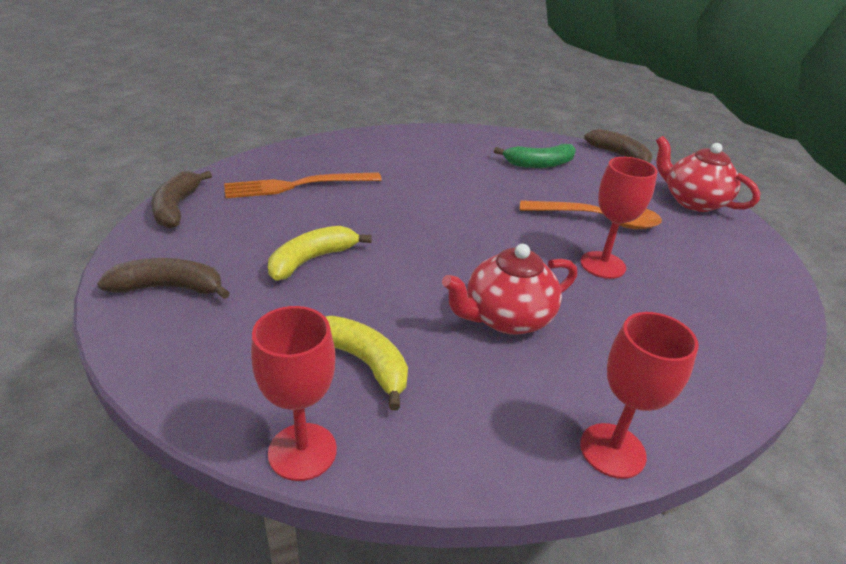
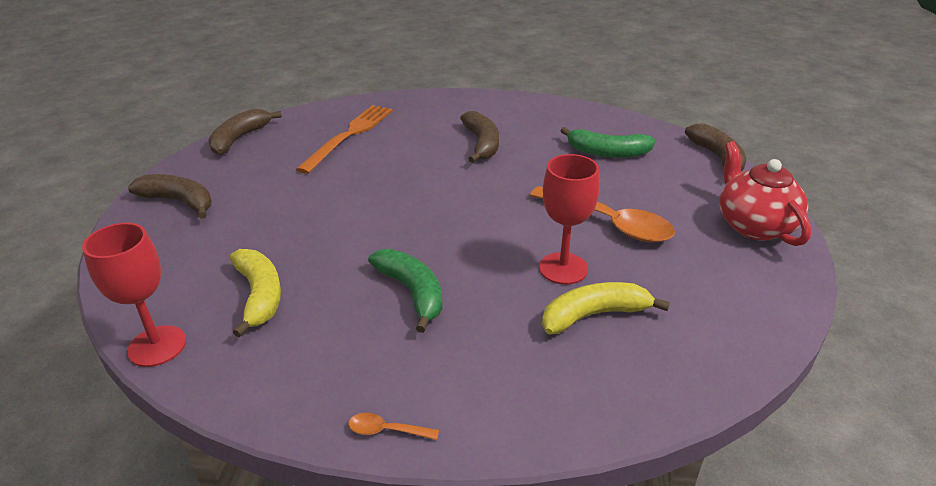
camera: 30 degrees right, 0 degrees up
(298, 185) = (349, 136): orange fork -> orange fork turned 105 degrees clockwise
(312, 260) = (299, 203): yellow banana -> yellow banana (594, 315)
(432, 173) = (482, 144): none -> brown banana
(506, 318) = (412, 292): red teapot -> green banana
(612, 450) = (386, 430): red goblet -> orange spoon

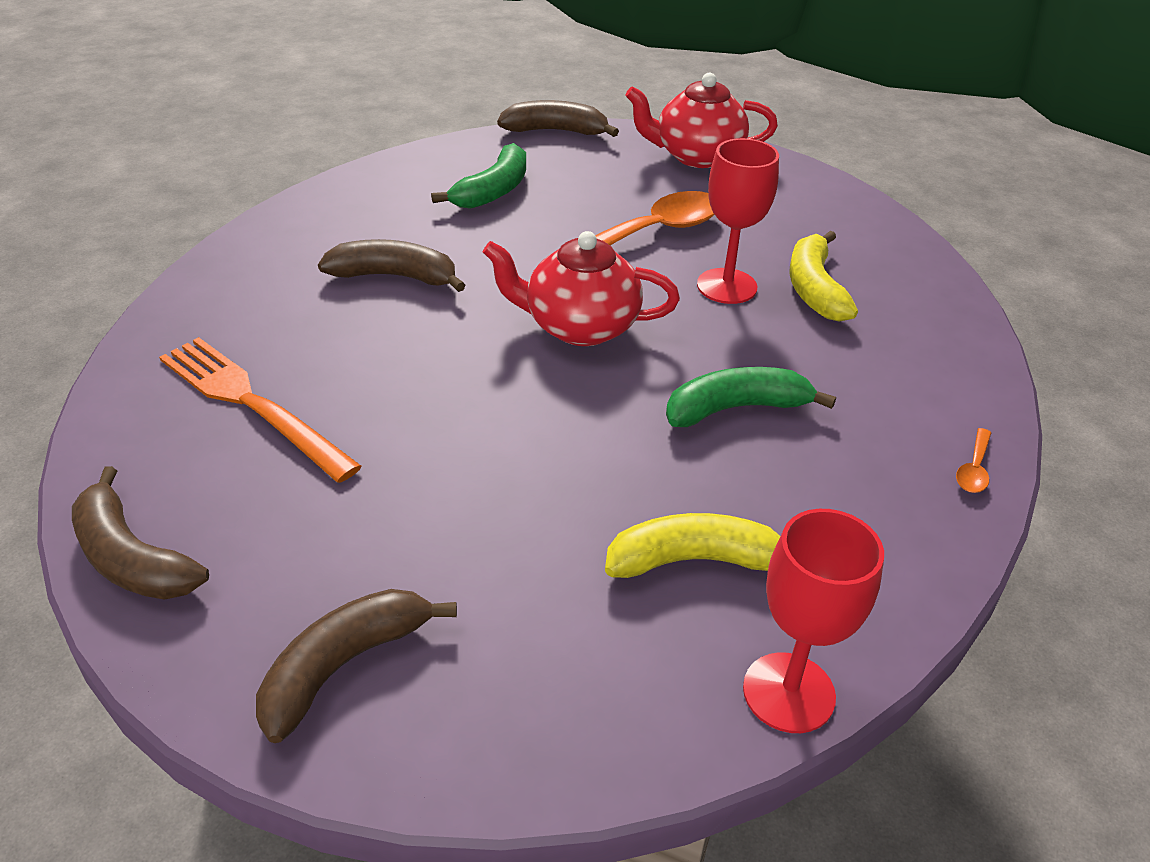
camera: 75 degrees left, 5 degrees up
(470, 214) = (579, 327): none -> red teapot

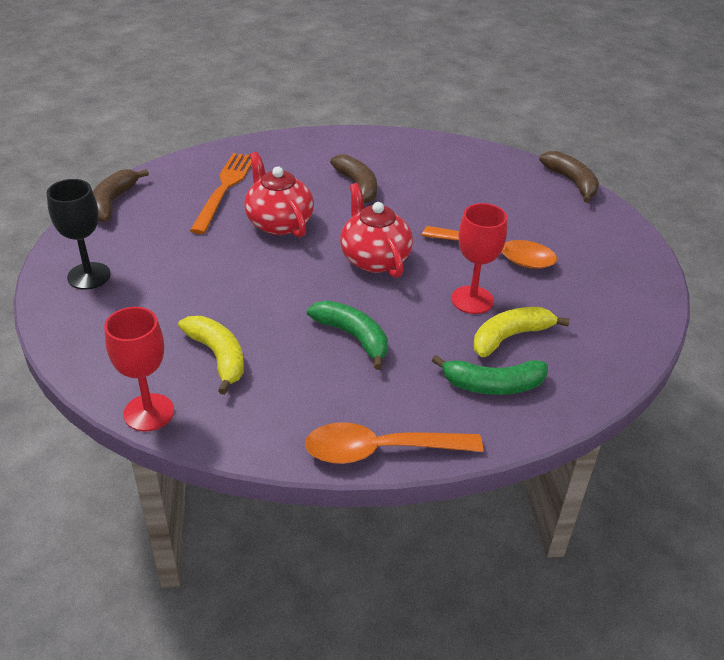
camera: 60 degrees right, 0 degrees up
(343, 666) = (89, 276): brown banana -> black goblet
(493, 191) = (475, 185): green banana -> green banana (493, 385)
(697, 156) = (616, 244): red teapot -> red teapot (279, 223)
(973, 469) = (380, 450): orange spoon -> orange spoon, size x2.39

